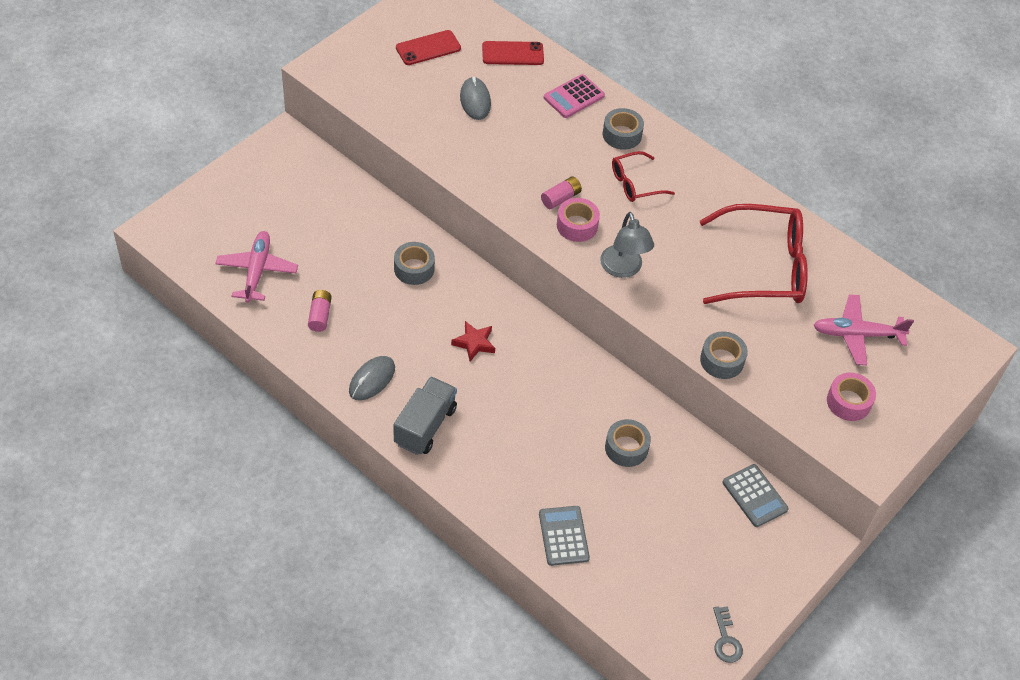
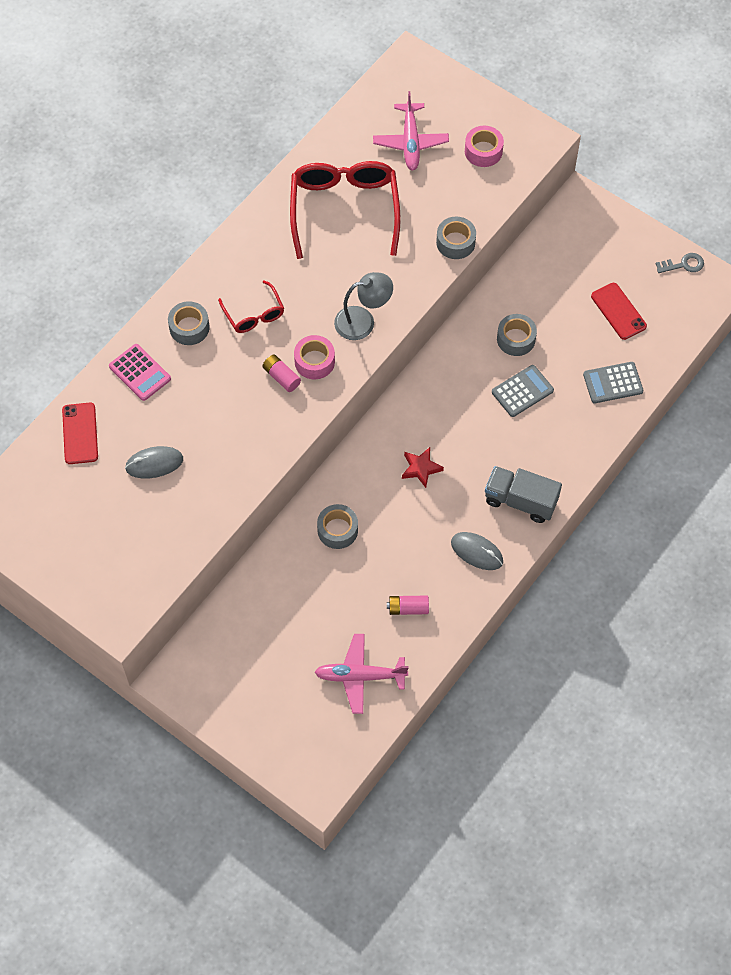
camera: 90 degrees left, 10 degrees up
(428, 48) = (78, 516): red phone -> red phone (618, 311)
(754, 496) = (547, 243): grey calculator -> grey calculator (522, 391)

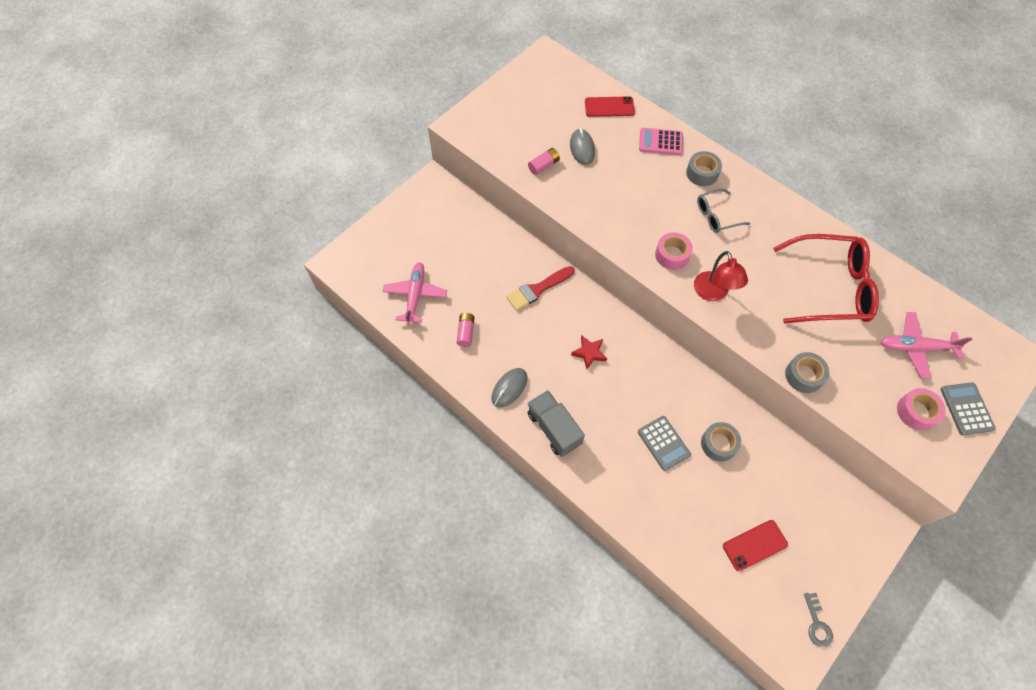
camera: 95 degrees right, 0 degrees up
(140, 373) = (660, 142): pink calculator -> pink calculator turned 45 degrees clockwise
(254, 314) = (716, 216): red glasses -> grey glasses
(281, 377) = (657, 231): pink battery -> pink battery (543, 165)
(337, 530) = (538, 289): grey tape -> red brush
(363, 321) = (713, 293): grey lamp -> red lamp
(520, 501) = (554, 428): grey truck -> grey truck turned 60 degrees counterclockwise
(613, 383) = (673, 527): grey calculator -> grey calculator (966, 409)

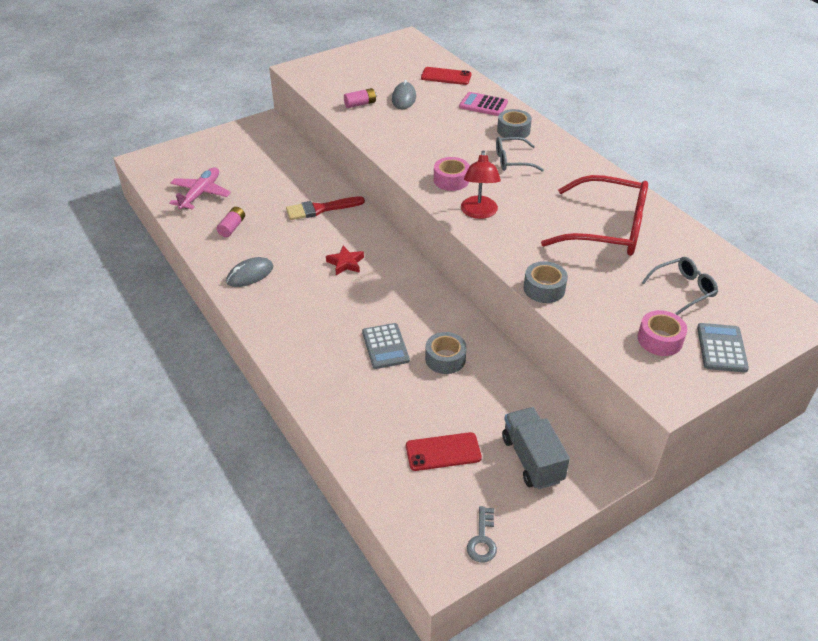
camera: 15 degrees right, 20 degrees down
(554, 428) = (277, 313): grey truck -> grey truck (532, 459)
(916, 347) = (683, 289): pink plane -> grey glasses

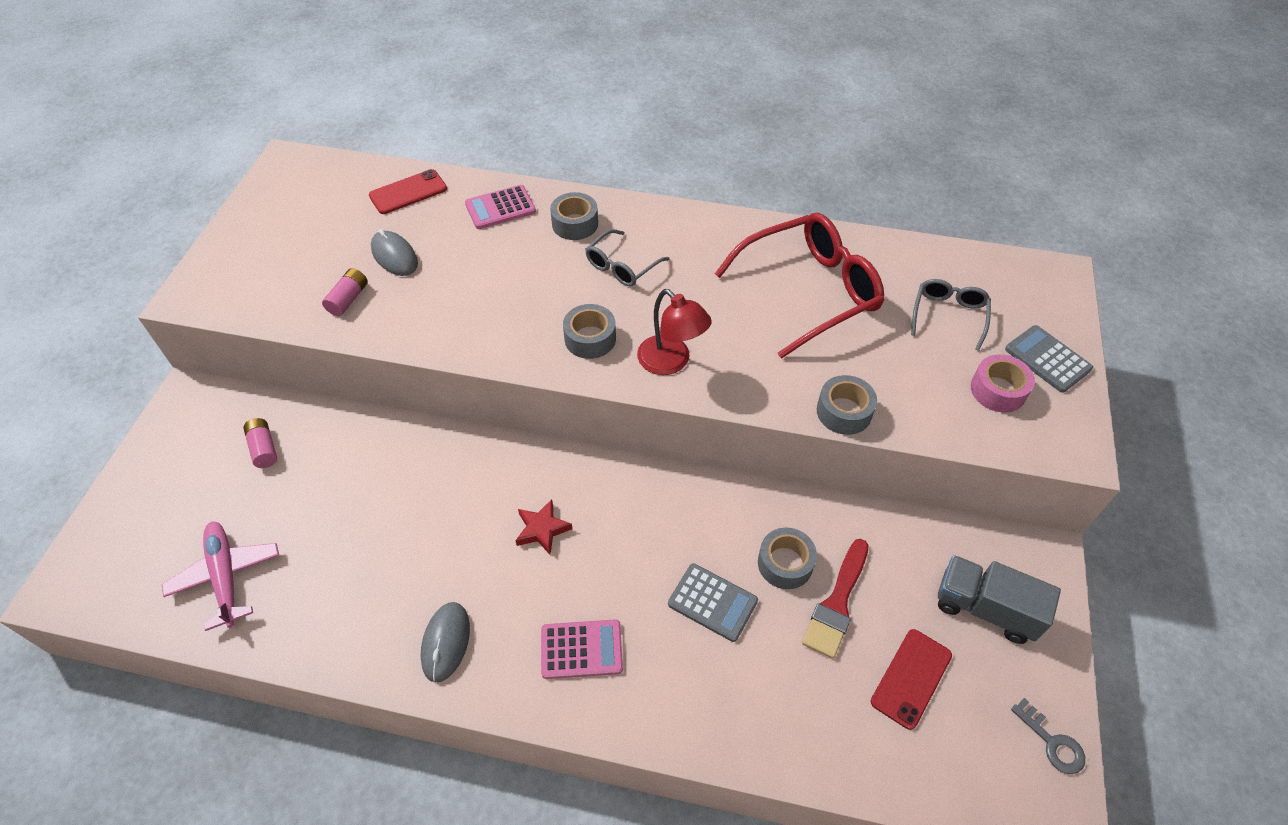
camera: 45 degrees left, 10 degrees up
(232, 227) = (336, 593): pink battery -> pink battery (264, 448)
(301, 318) = (581, 649): none -> pink calculator
(321, 209) = (422, 476): red brush -> red brush (837, 603)
(451, 180) = (590, 338): pink tape -> grey tape

